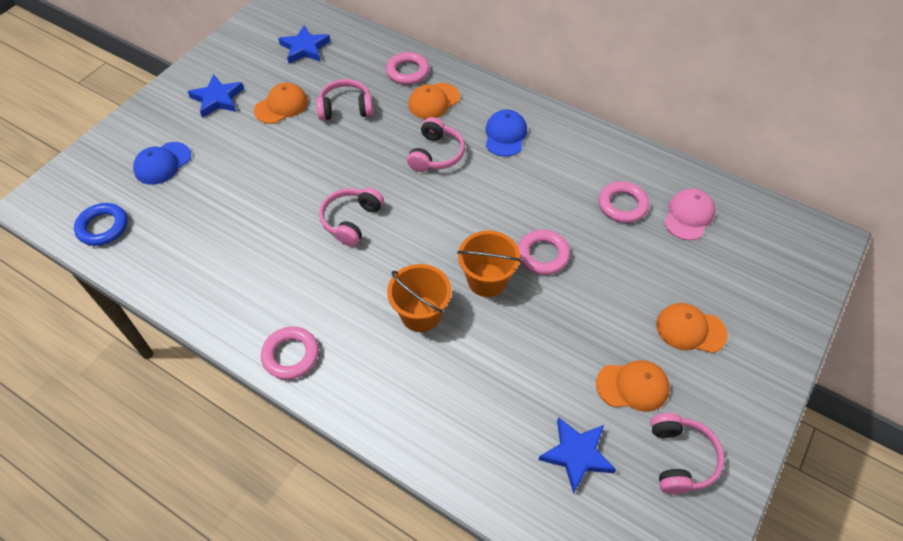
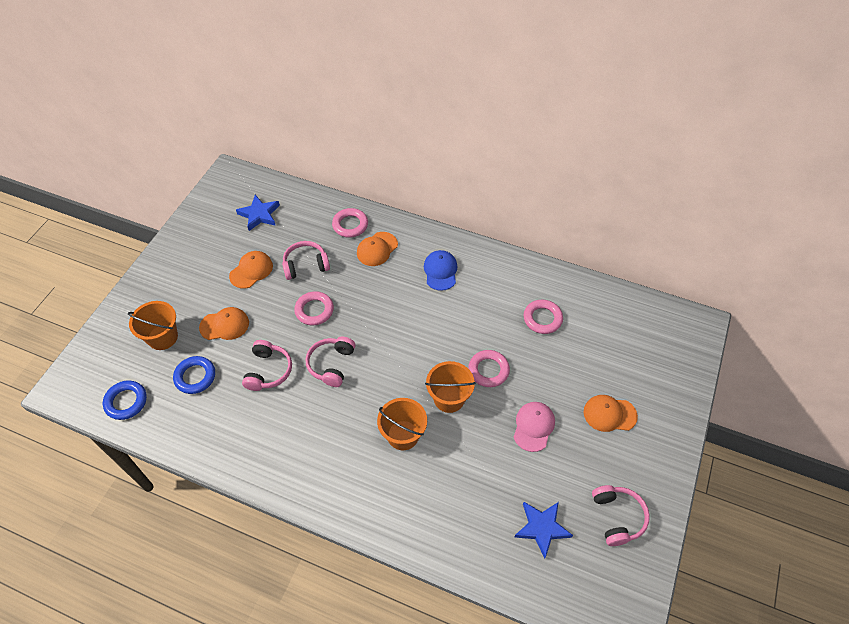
camera: 10 degrees left, 0 degrees up
(162, 163) = (162, 337): blue cap -> orange bucket
(188, 211) = (195, 377): none -> blue ring
(217, 99) = (195, 272): blue star -> none
(291, 355) = (307, 486): pink ring -> pink ring (314, 310)
(436, 154) = (388, 296): pink headphones -> pink headphones (268, 371)
(632, 386) = (574, 467): orange cap -> orange cap (224, 325)
(688, 216) = (594, 320): pink cap -> pink cap (533, 426)

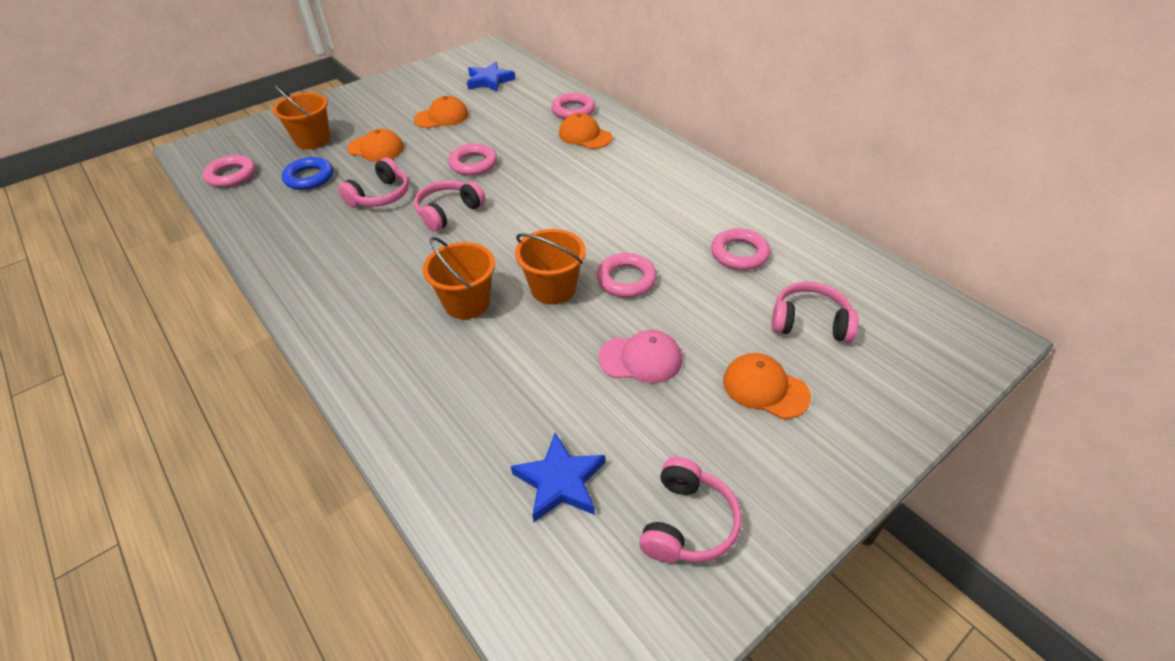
camera: 30 degrees right, 10 degrees down
(126, 402) = (231, 175): blue ring -> pink ring
(306, 265) = (498, 128): pink headphones -> pink headphones (810, 322)
(377, 249) = (585, 136): orange cap -> orange cap turned 60 degrees clockwise
(440, 271) = (642, 173): blue cap -> none
(533, 426) = (640, 359): pink cap -> pink cap turned 45 degrees clockwise

